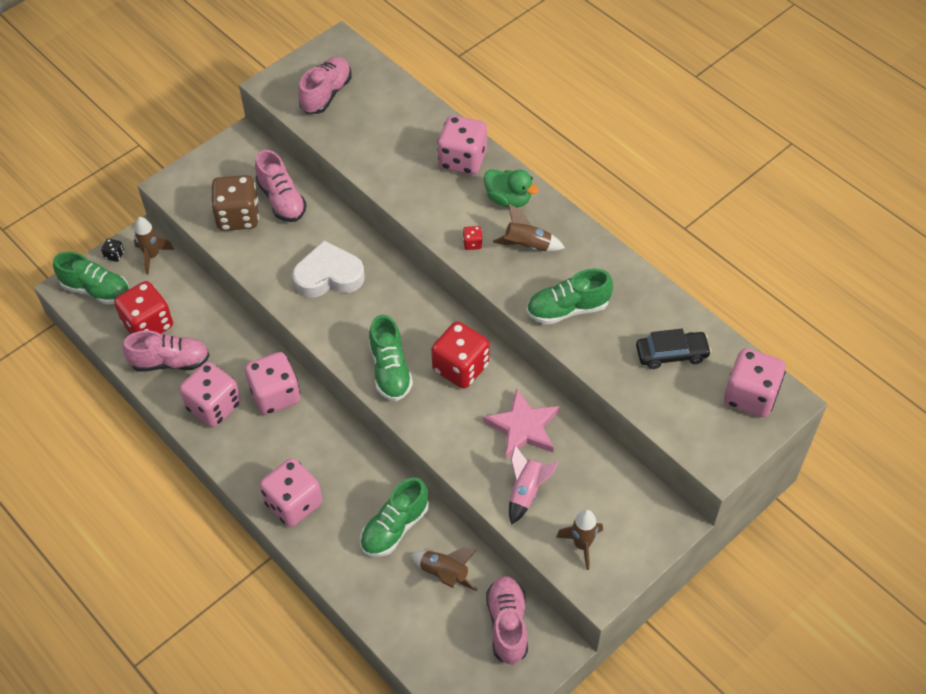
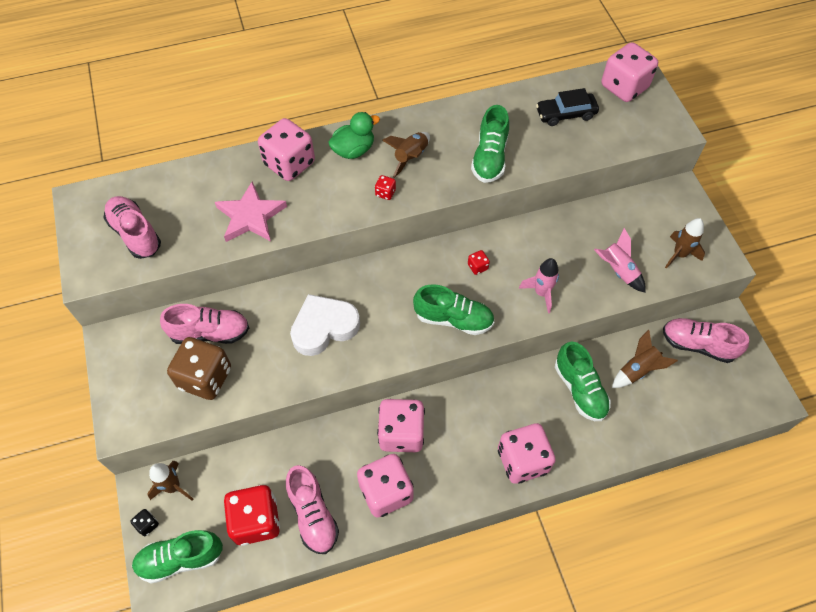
camera: 65 degrees left, 5 degrees up
(96, 290) = (181, 559): green shoe -> green shoe turned 150 degrees counterclockwise
(170, 362) = (313, 514): pink shoe -> pink shoe turned 135 degrees clockwise
(328, 276) = (324, 327): white heart -> white heart turned 45 degrees clockwise
(460, 368) = (477, 267): red dice -> red dice, size x0.41
(460, 432) = (541, 293): none -> pink rocket
(523, 427) = (556, 248): pink star -> pink star (251, 216)
(671, 354) = (565, 114): black car -> black car turned 120 degrees counterclockwise

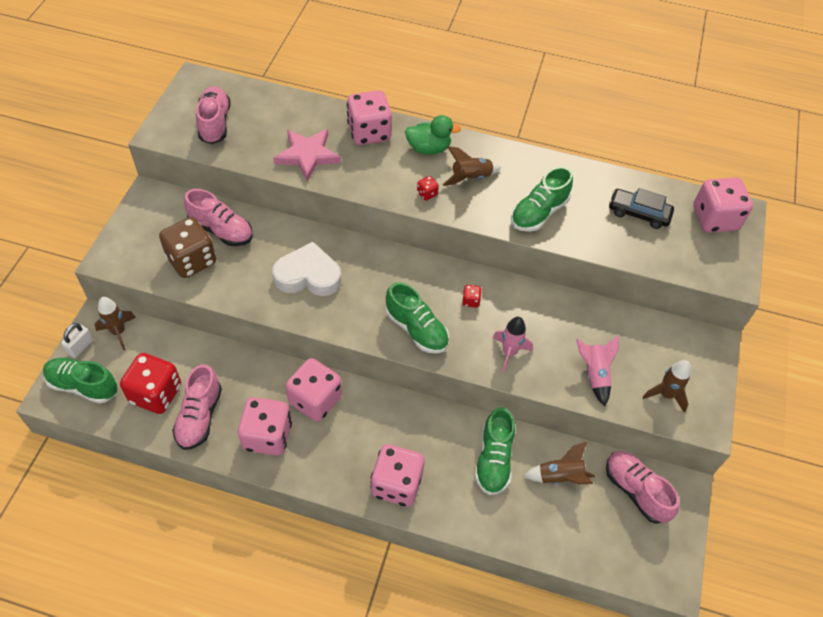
camera: 30 degrees right, 5 degrees down
(147, 524) = (80, 347): black dice -> white padlock

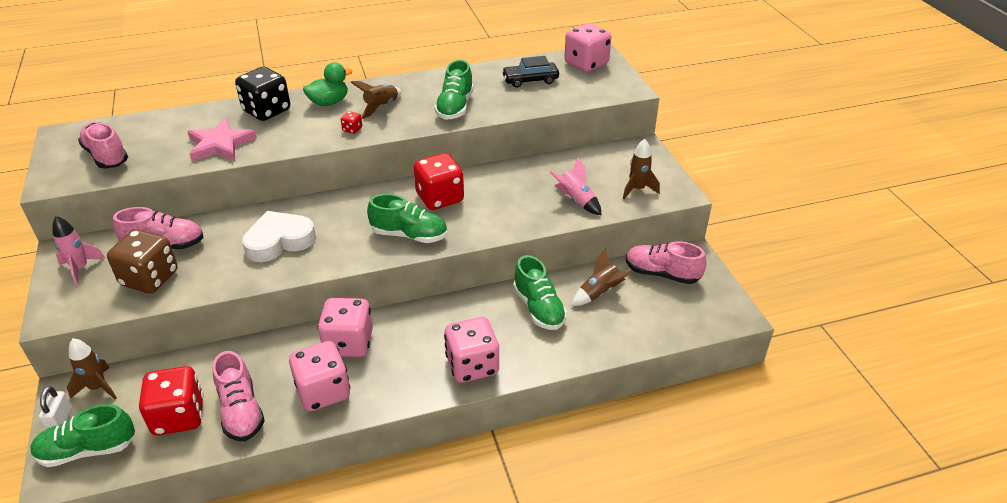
camera: 30 degrees left, 15 degrees down
(369, 132) = (267, 111): pink dice -> black dice
(471, 301) = (440, 198): red dice -> red dice, size x2.43
(509, 353) = (499, 216): pink rocket -> pink rocket (81, 269)

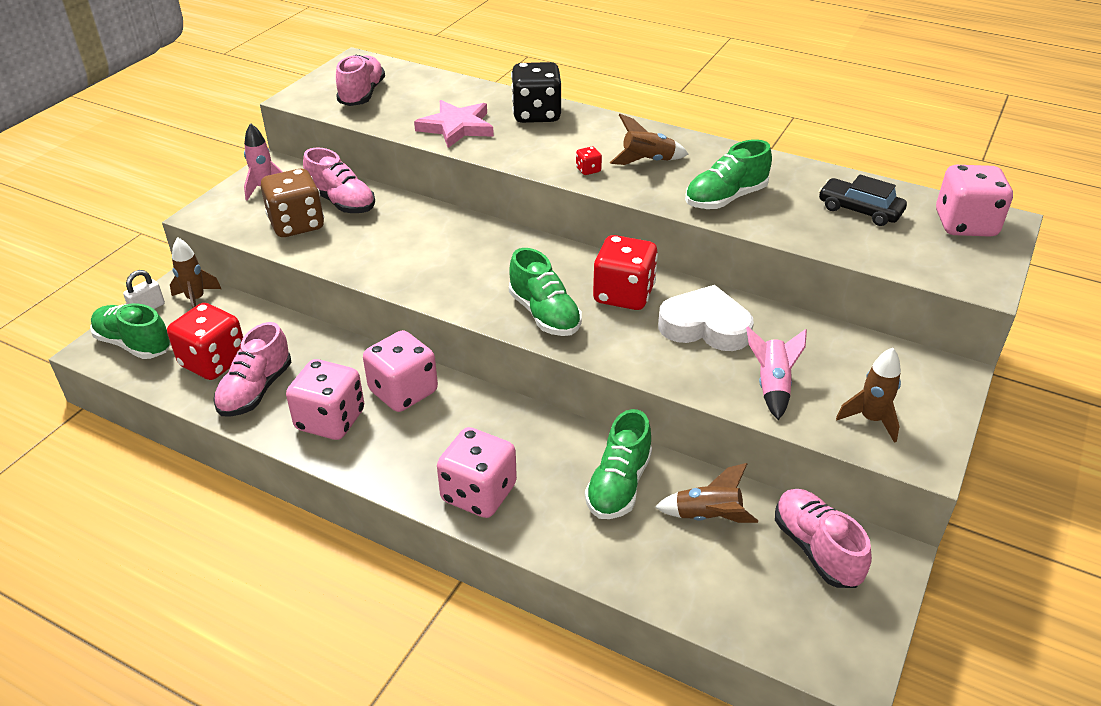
camera: 45 degrees right, 0 degrees up
(279, 241) = (427, 251): white heart -> white heart (705, 326)
(329, 102) = (603, 133): green duck -> none

